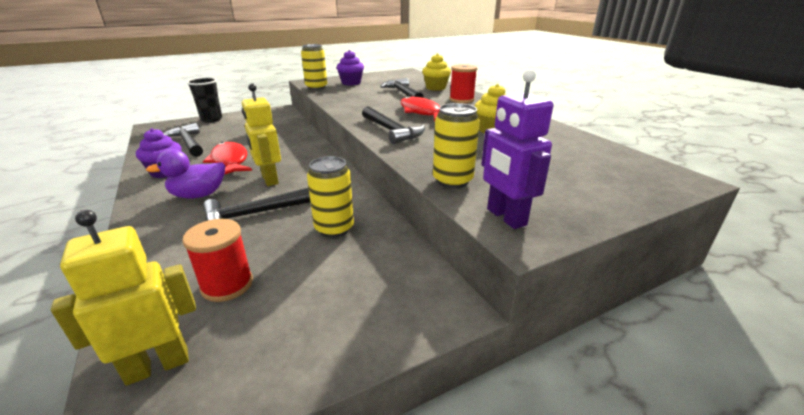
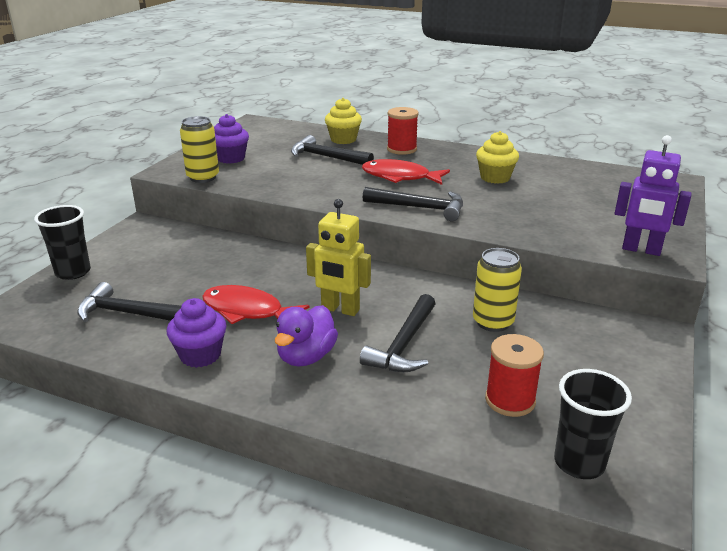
camera: 40 degrees left, 0 degrees up
(158, 365) = (579, 463): yellow robot -> black cup
(452, 181) = (562, 237): yellow can -> none

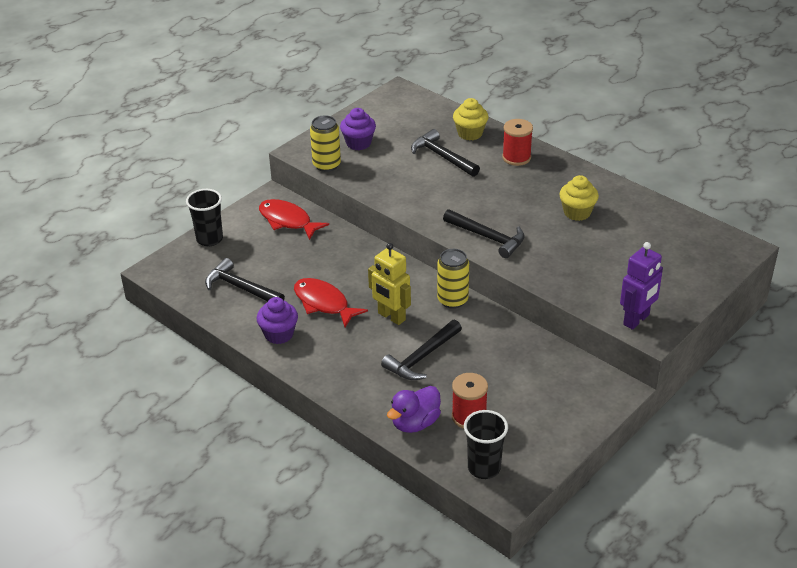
camera: 20 degrees right, 10 degrees up
(306, 357) = (349, 352): purple duck -> purple duck (415, 423)
(400, 177) = (493, 196): red fish -> red fish (287, 221)
(493, 322) = (499, 353): yellow can -> yellow can (452, 300)
(641, 250) = (636, 320): purple robot -> purple robot turned 90 degrees counterclockwise

